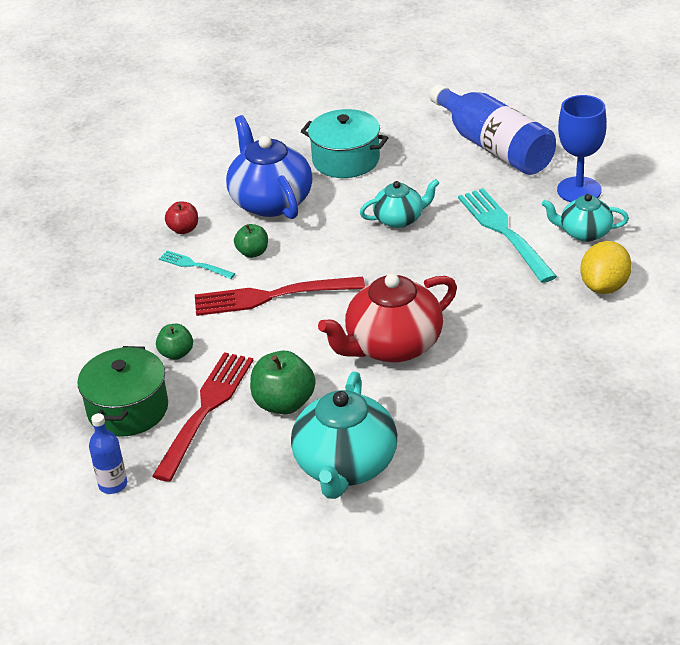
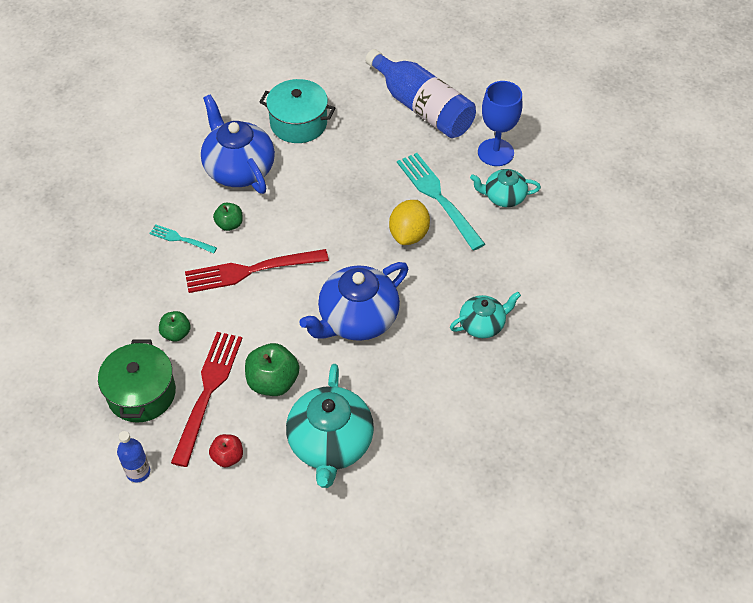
camera: 10 degrees left, 15 degrees up
(183, 229) = (167, 201): red apple -> red apple (227, 457)
(392, 346) = (357, 319): red teapot -> blue teapot
(400, 219) = (350, 186): turquoise teapot -> turquoise teapot (482, 324)
(604, 286) = (524, 252): yellow lemon -> yellow lemon (409, 234)

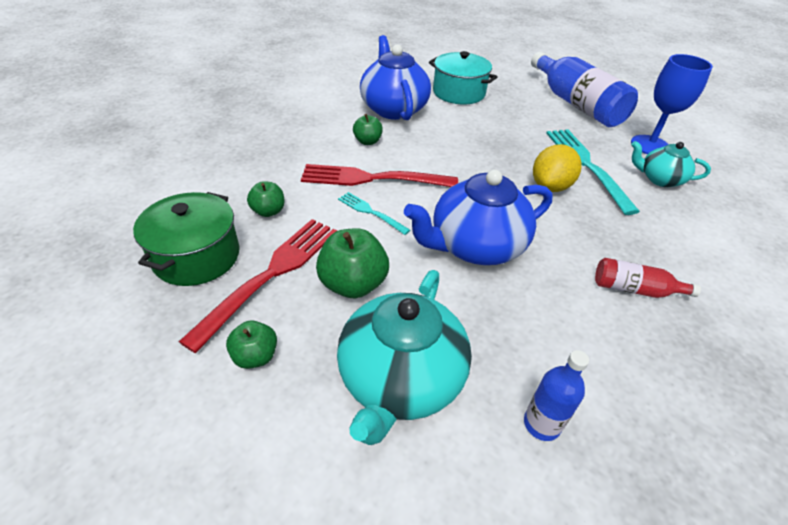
camera: 15 degrees right, 10 degrees down
(138, 472) = (134, 341): blue bottle -> blue bottle (541, 424)
(180, 239) = (315, 142): turquoise fork -> turquoise fork (370, 212)
(227, 457) = (255, 356): red apple -> green apple
(482, 324) = (634, 289): turquoise teapot -> red bottle

